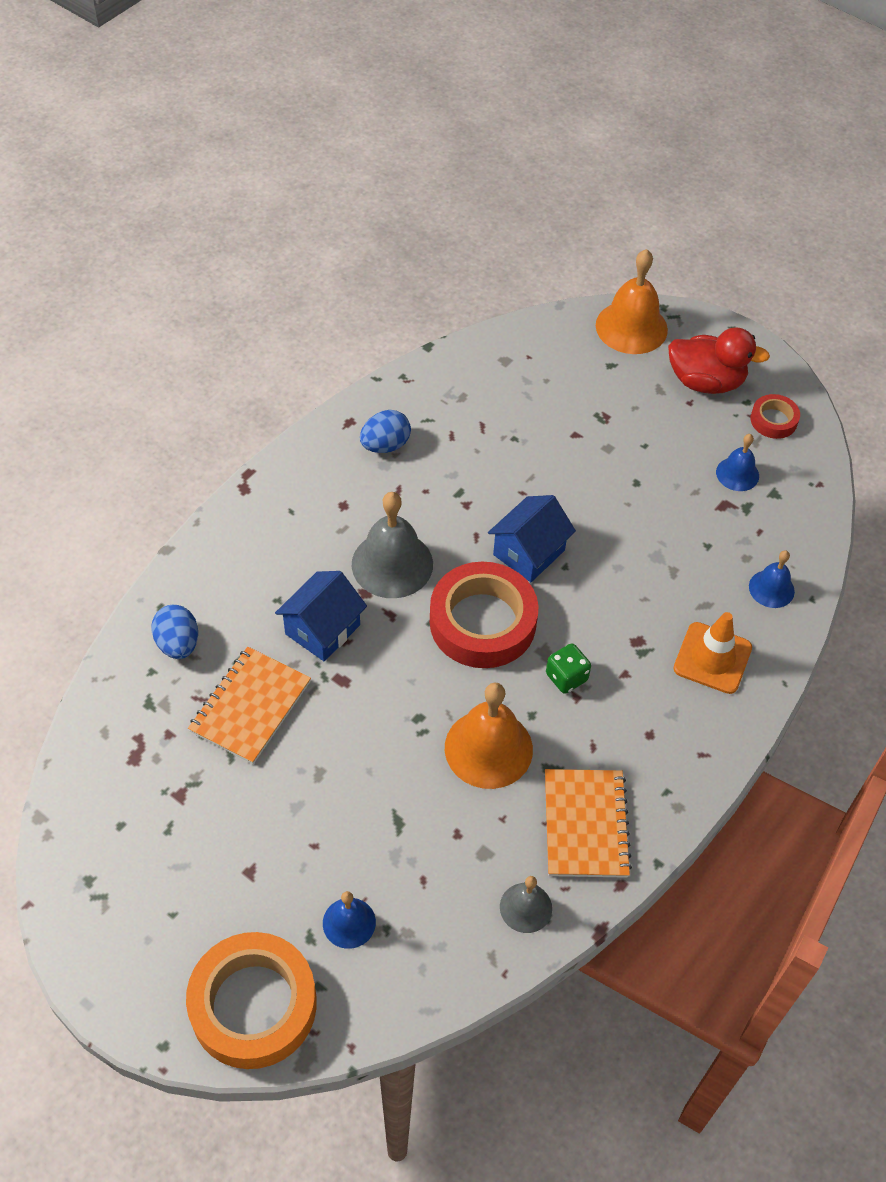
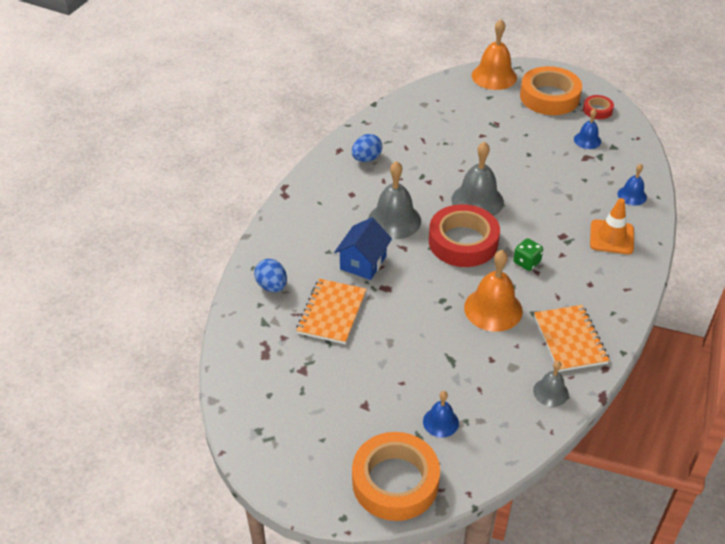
camera: 10 degrees left, 10 degrees down
(529, 552) = (477, 200): blue house -> grey bell
(705, 382) = (549, 97): red duck -> orange tape

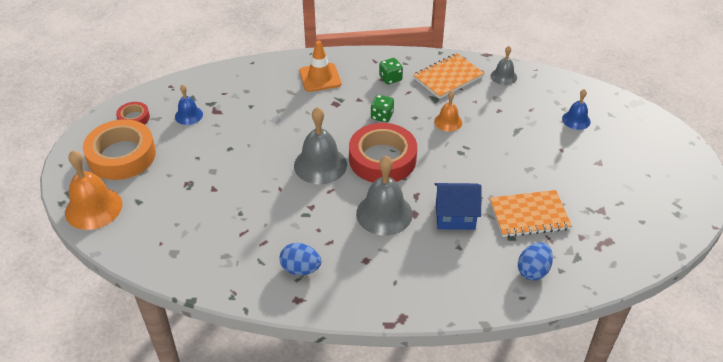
camera: 115 degrees left, 0 degrees up
(395, 481) = (642, 127): orange tape -> none
(493, 309) = (448, 122): orange bell -> orange bell, size x0.56
(587, 290) = (390, 78): none -> green dice
(632, 195) = (258, 76): blue bell -> none

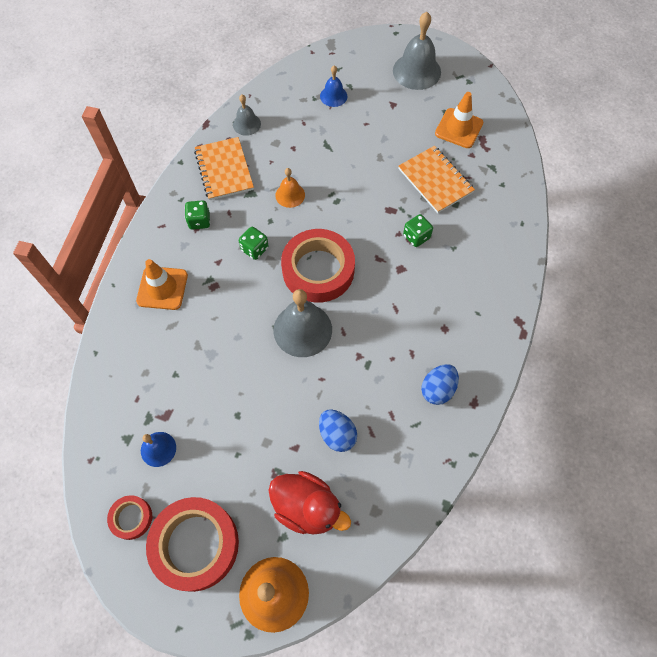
camera: 70 degrees left, 20 degrees up
(121, 155) = (195, 545): orange tape -> red tape
(165, 209) = (307, 507): none -> red duck
(384, 213) = (392, 293): grey bell -> grey bell (416, 71)
(455, 216) = (416, 237): blue house -> green dice
(529, 215) = (435, 180): orange notebook -> orange notebook turned 45 degrees counterclockwise
(533, 271) = (497, 204): blue egg -> blue egg (337, 434)
(607, 219) = (459, 128): none -> orange traffic cone

